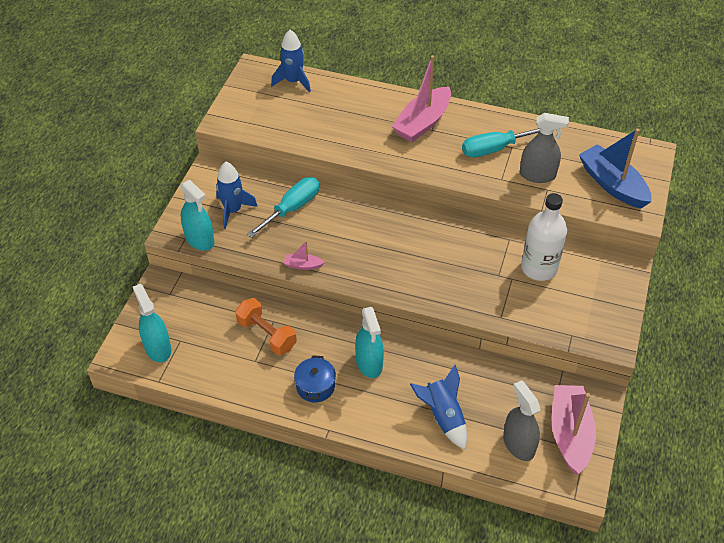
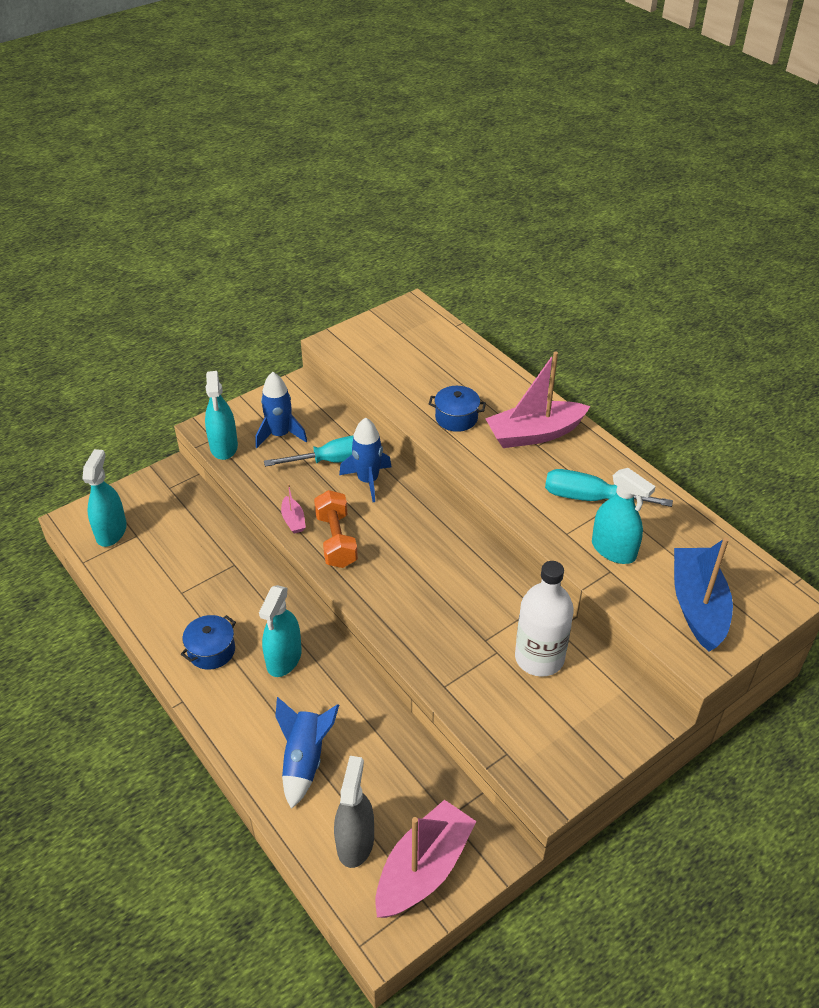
camera: 35 degrees right, 5 degrees down
(266, 334) = (216, 574): orange dumbbell -> orange dumbbell (336, 540)
(293, 81) = (439, 335): blue rocket -> blue rocket (368, 480)
(303, 265) = (293, 520): pink boat -> pink boat turned 150 degrees counterclockwise
(362, 136) = (456, 418): none -> blue pot
(537, 175) = (613, 550): grey spray bottle -> turquoise spray bottle

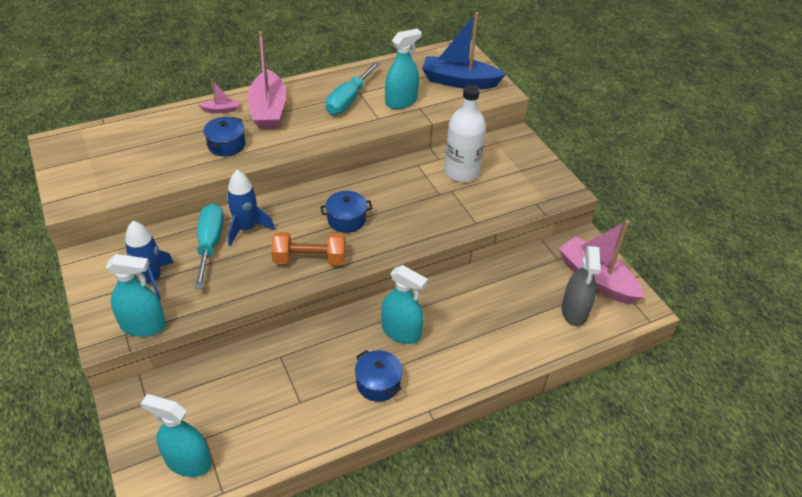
camera: 80 degrees left, 0 degrees up
(293, 520) = (273, 284): pink boat -> pink boat (221, 110)
(304, 760) = (502, 331): blue rocket -> none
(355, 842) = (574, 311): grey spray bottle -> grey spray bottle turned 105 degrees counterclockwise
(407, 558) = (346, 220): none -> blue pot

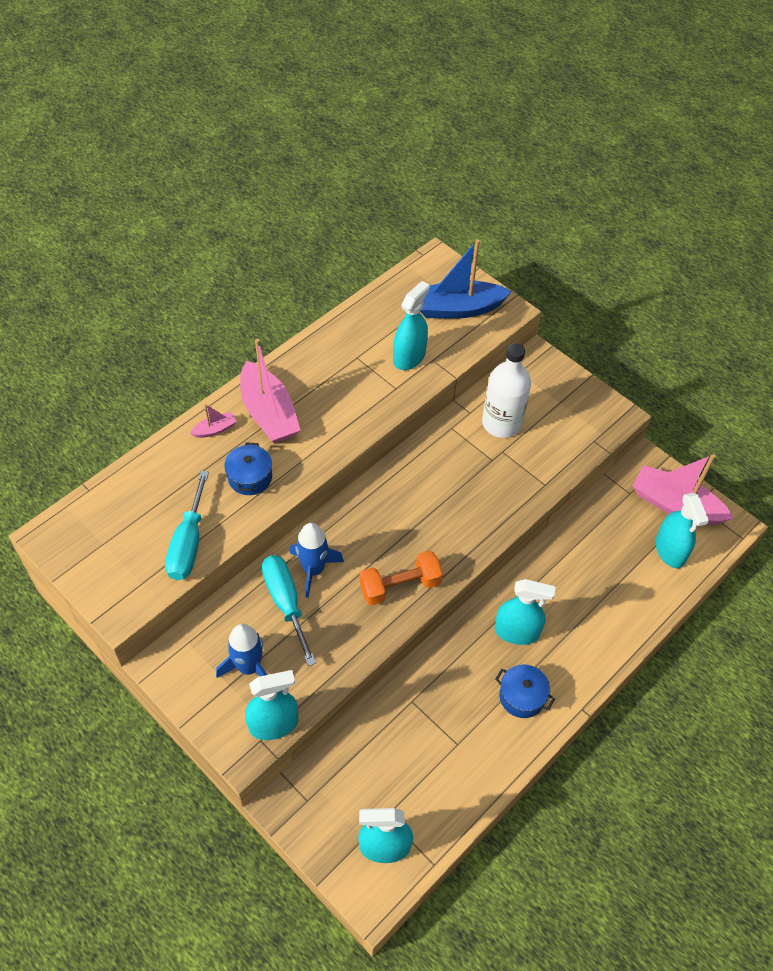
camera: 20 degrees left, 10 degrees up
(346, 220) = (413, 524): blue pot -> none
(348, 100) = (350, 372): turquoise screwdriver -> turquoise screwdriver (188, 543)
(574, 311) = (670, 551): grey spray bottle -> turquoise spray bottle

